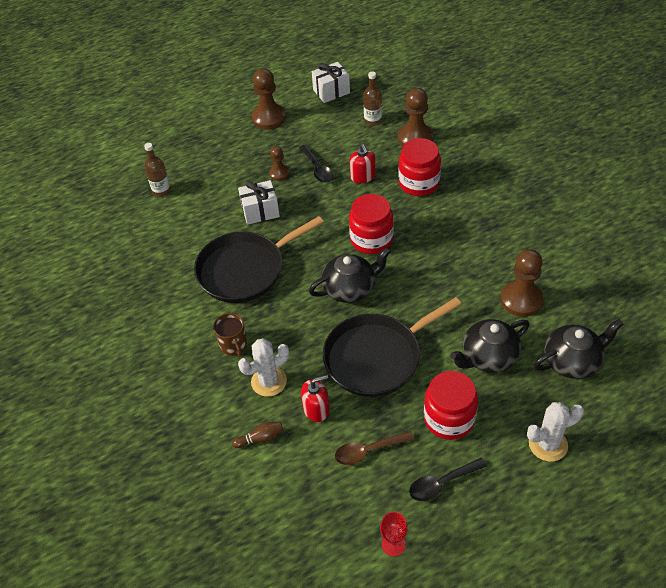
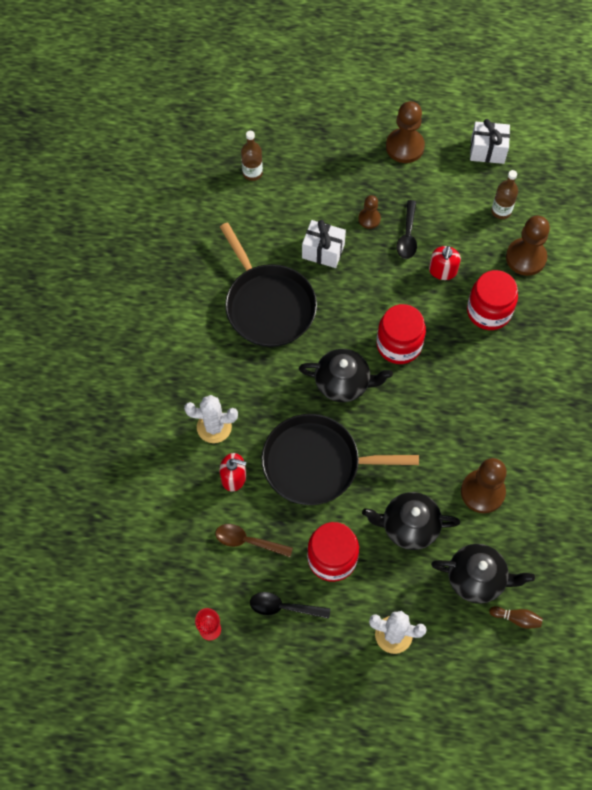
camera: 30 degrees right, 15 degrees up
(233, 345) = (209, 374): brown mug -> none
(245, 270) = (268, 305): black pan -> black pan turned 120 degrees counterclockwise
(260, 438) = (173, 473): brown bowling pin -> brown bowling pin (516, 618)

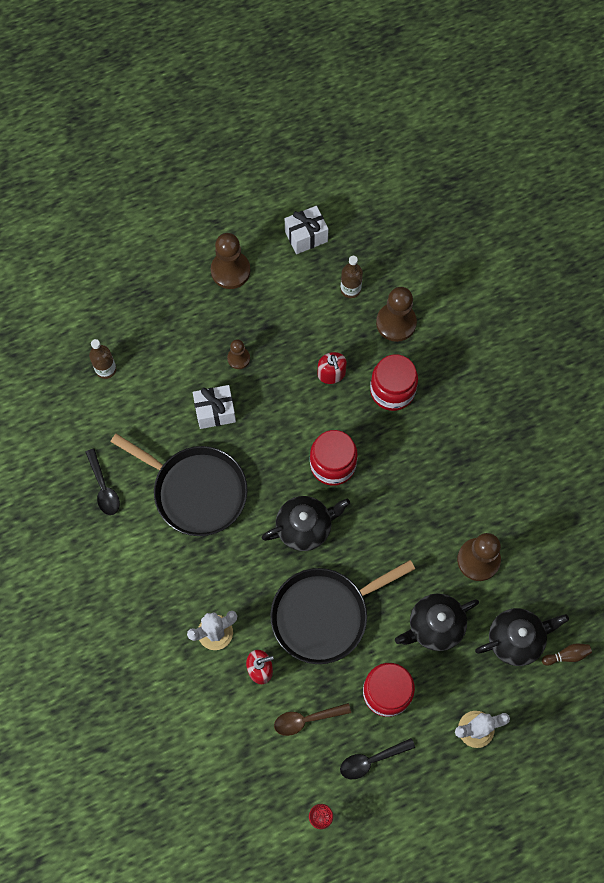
camera: 30 degrees left, 5 degrees up
(407, 236) = (282, 356): black spoon -> black spoon (103, 488)

